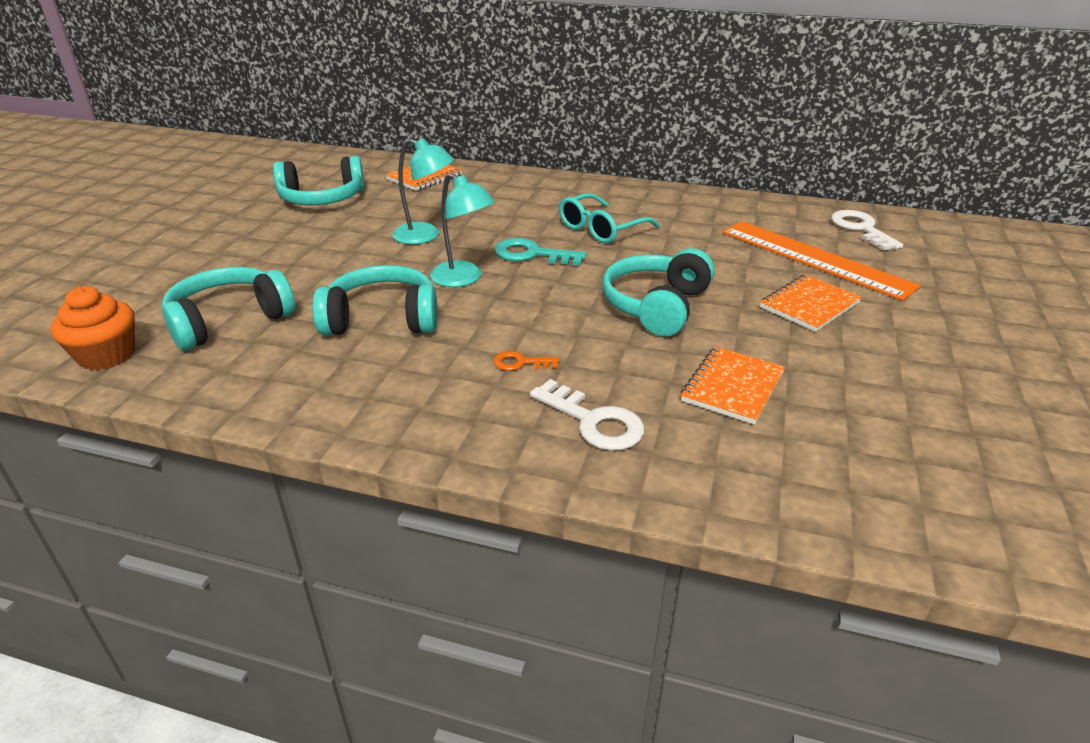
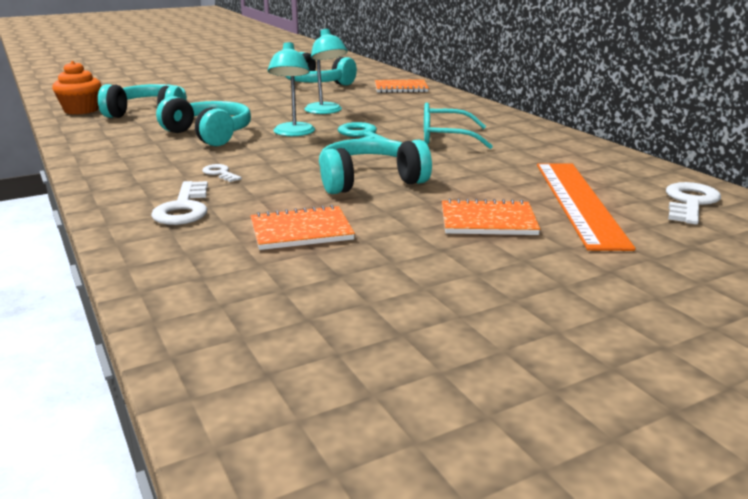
camera: 45 degrees right, 10 degrees down
(520, 363) = (220, 173): orange key -> white key

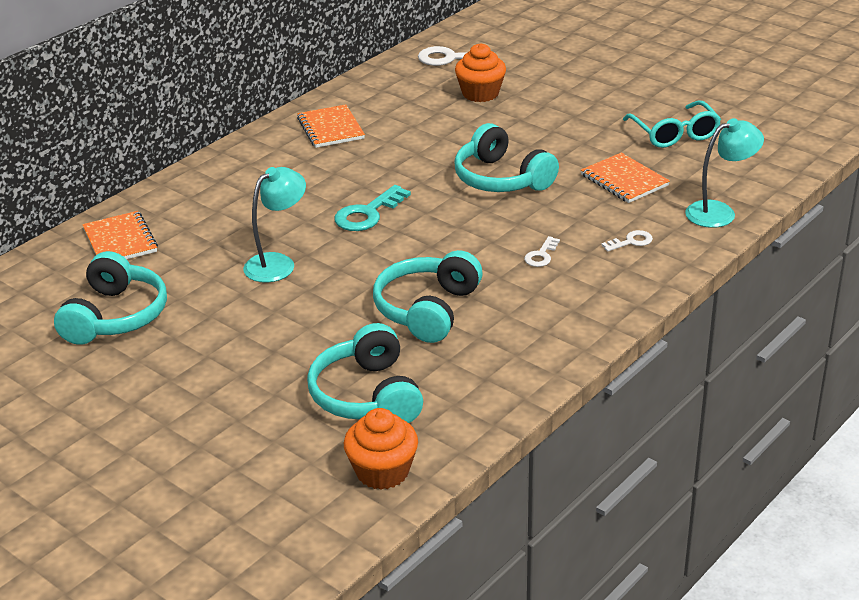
camera: 110 degrees left, 10 degrees up
(184, 208) = (631, 241): white key -> white key, size x0.56
(293, 133) = (386, 257): turquoise lamp -> turquoise lamp (719, 212)
(445, 138) = (347, 168): turquoise glasses -> turquoise glasses (674, 134)
(488, 221) = (545, 119): orange notebook -> orange notebook (331, 128)
(579, 202) = (480, 93): orange ruler -> orange cupcake

